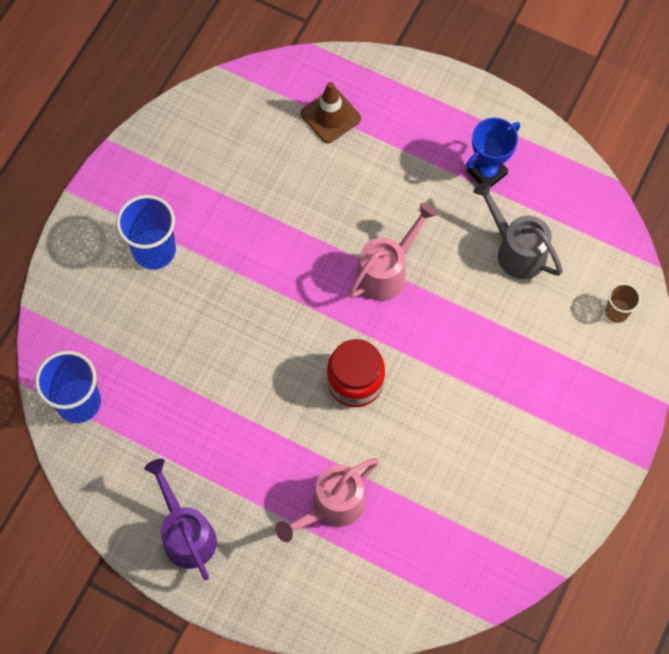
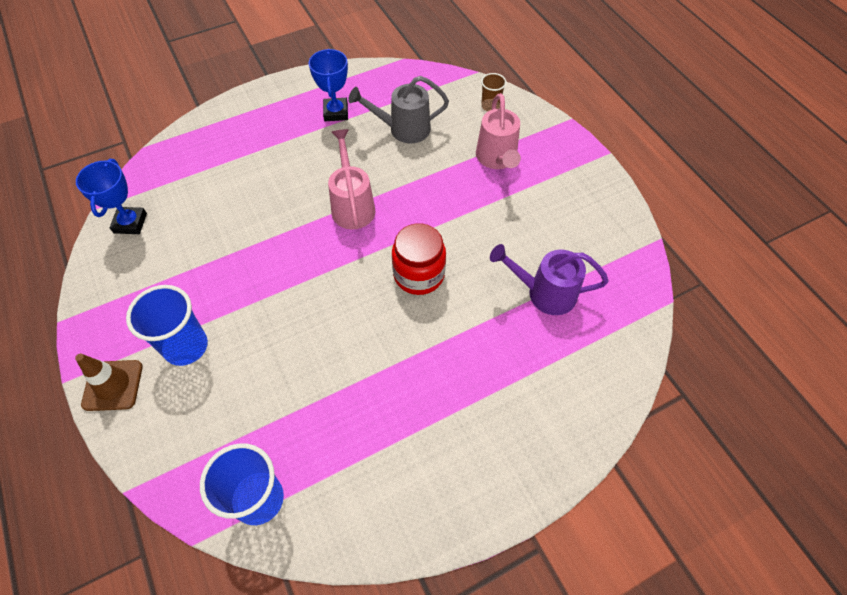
camera: 55 degrees left, 10 degrees down
(186, 533) = (451, 482): purple watering can -> purple watering can (544, 293)
(228, 107) = (130, 223): none -> blue trophy
(330, 116) = (206, 168): brown traffic cone -> brown traffic cone (113, 385)
(331, 506) = (507, 352): pink watering can -> pink watering can (497, 159)

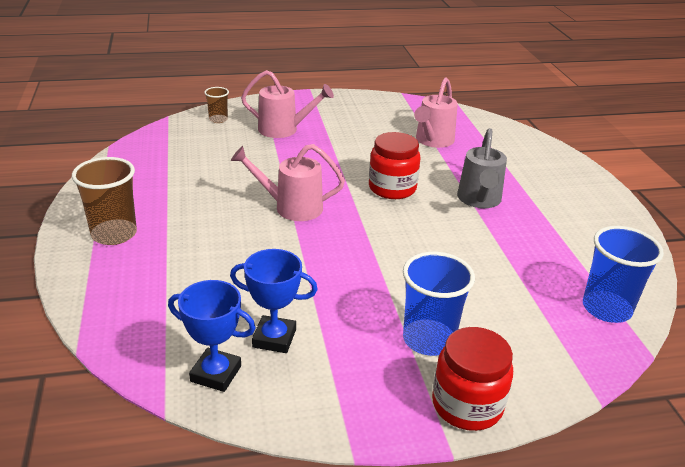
camera: 75 degrees left, 25 degrees down
(113, 385) = (467, 405): brown traffic cone -> red jar
(275, 113) = (114, 234): none -> brown cup
(336, 112) = (151, 196): blue trophy -> blue trophy (274, 338)
(403, 129) = (210, 164): grey watering can -> grey watering can (479, 200)
(544, 293) = (432, 141): purple watering can -> pink watering can

